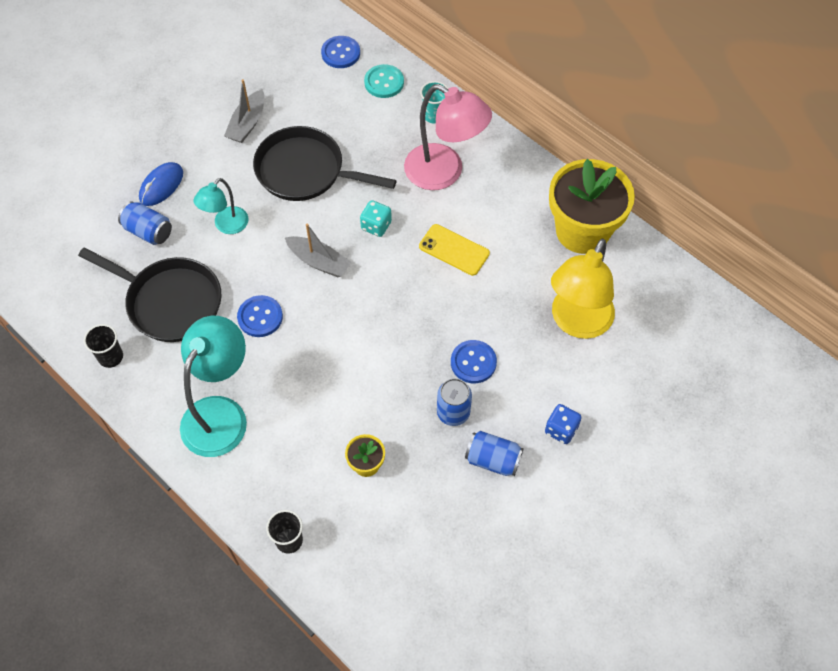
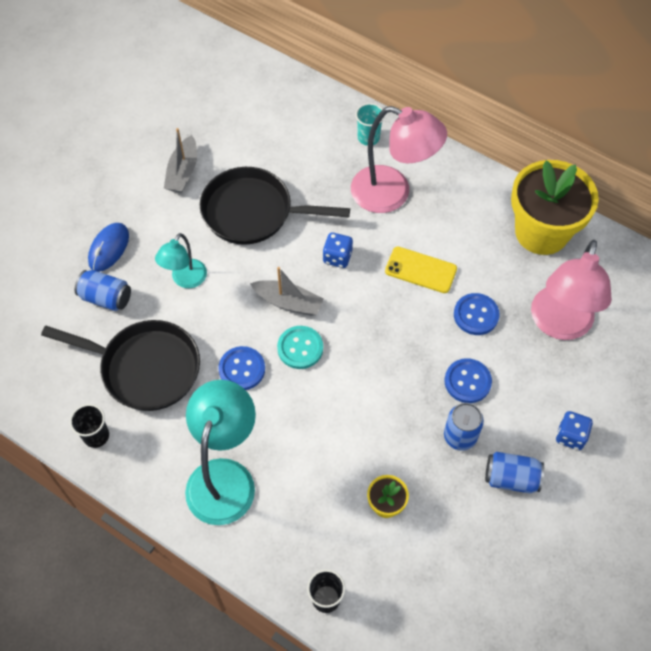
camera: 10 degrees left, 0 degrees up
(340, 53) = (260, 88): blue button -> blue button (476, 315)
(376, 226) = (337, 257): turquoise dice -> blue dice
(384, 82) = (310, 111): turquoise button -> turquoise button (300, 348)
(577, 323) = (559, 325): yellow lamp -> pink lamp

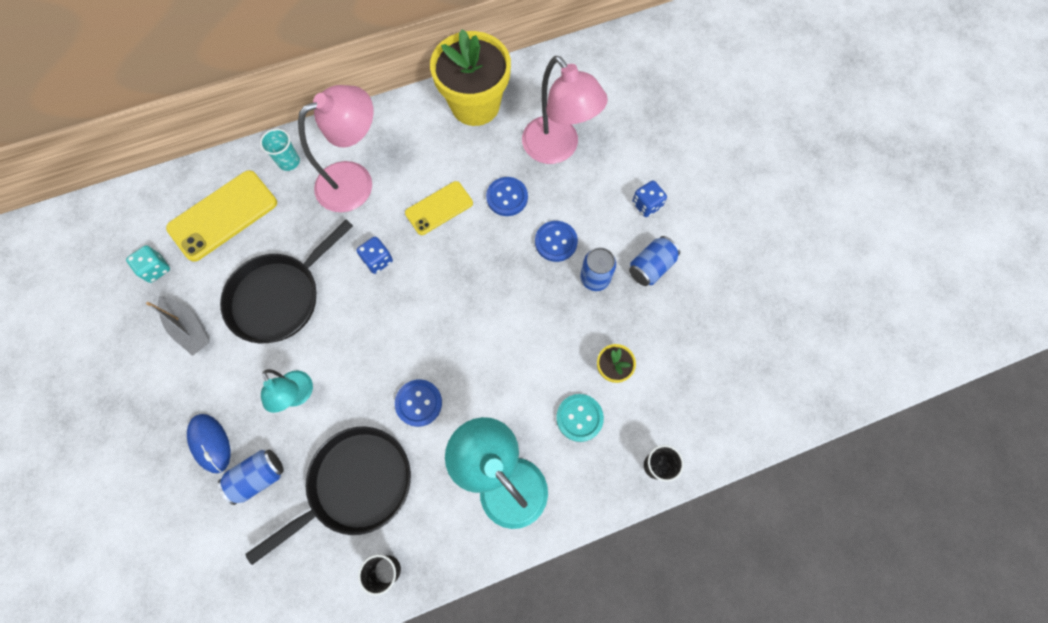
camera: 55 degrees left, 10 degrees up
(211, 119) = (156, 269): none -> turquoise dice
(287, 128) = (223, 215): none -> yellow phone
(288, 302) = (388, 325): grey boat -> none
(300, 348) = (435, 344): turquoise button -> turquoise button (579, 418)

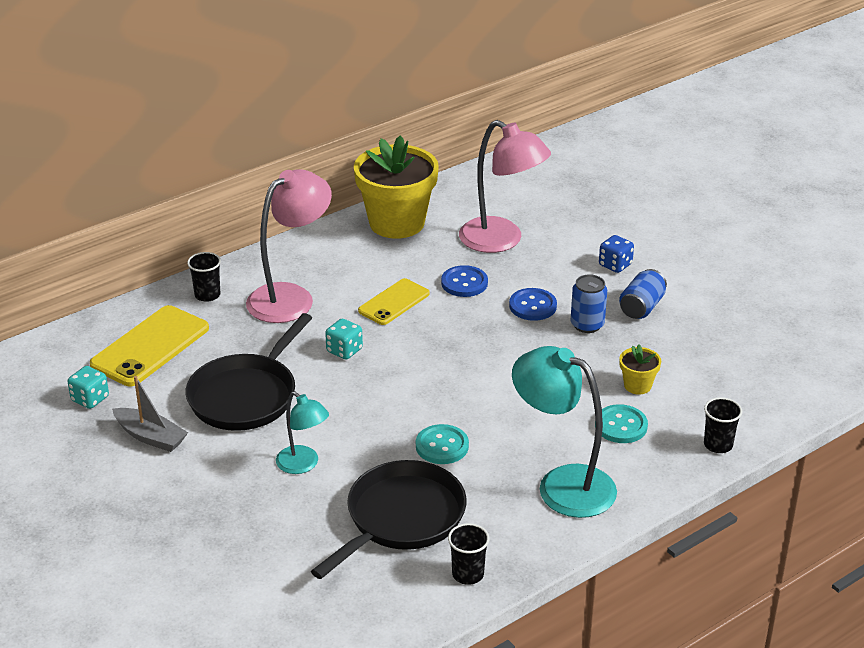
camera: 15 degrees left, 35 degrees down
(210, 443) = (219, 518): blue mouse -> none
(259, 477) = (288, 533): blue can -> none
(289, 161) = (207, 295): turquoise cup -> black cup
(377, 260) = (344, 351): blue dice -> turquoise dice
(419, 403) = (442, 446): blue button -> turquoise button

